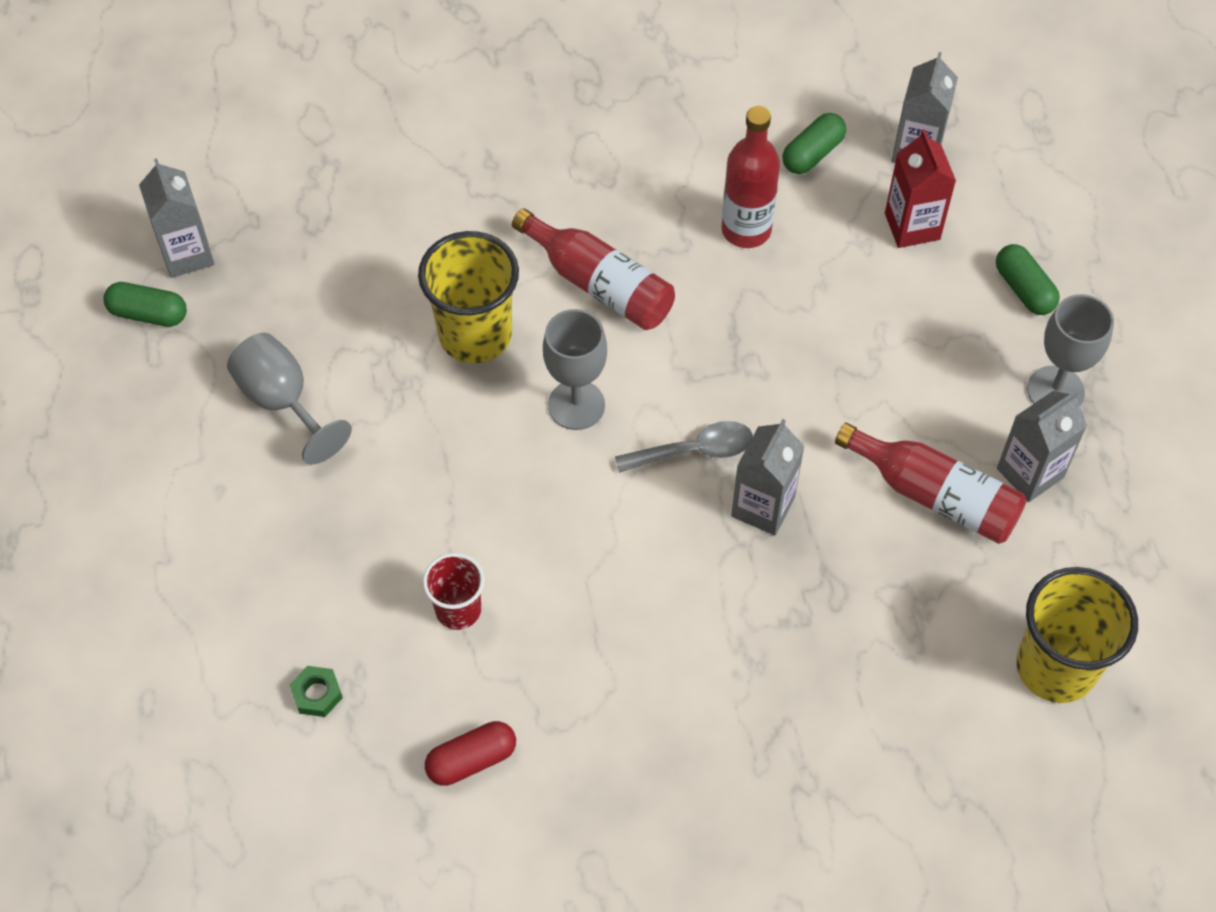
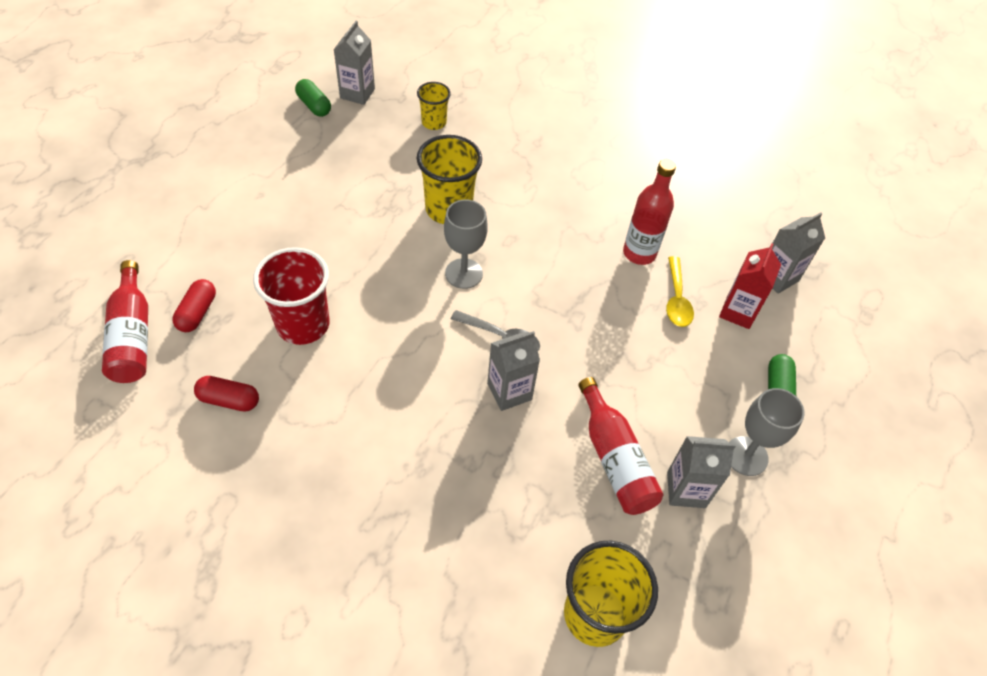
camera: 35 degrees right, 5 degrees down
(283, 402) = (329, 178): grey goblet -> none
(317, 694) = (197, 313): green nut -> red capsule
(333, 226) = (434, 122): none -> yellow cup
(458, 610) = (303, 325): red cup -> red cup, size x1.73
(599, 284) = (534, 228): red bottle -> red bottle (132, 335)
(812, 154) = (713, 241): green capsule -> none
(836, 259) = (676, 299): none -> yellow spoon

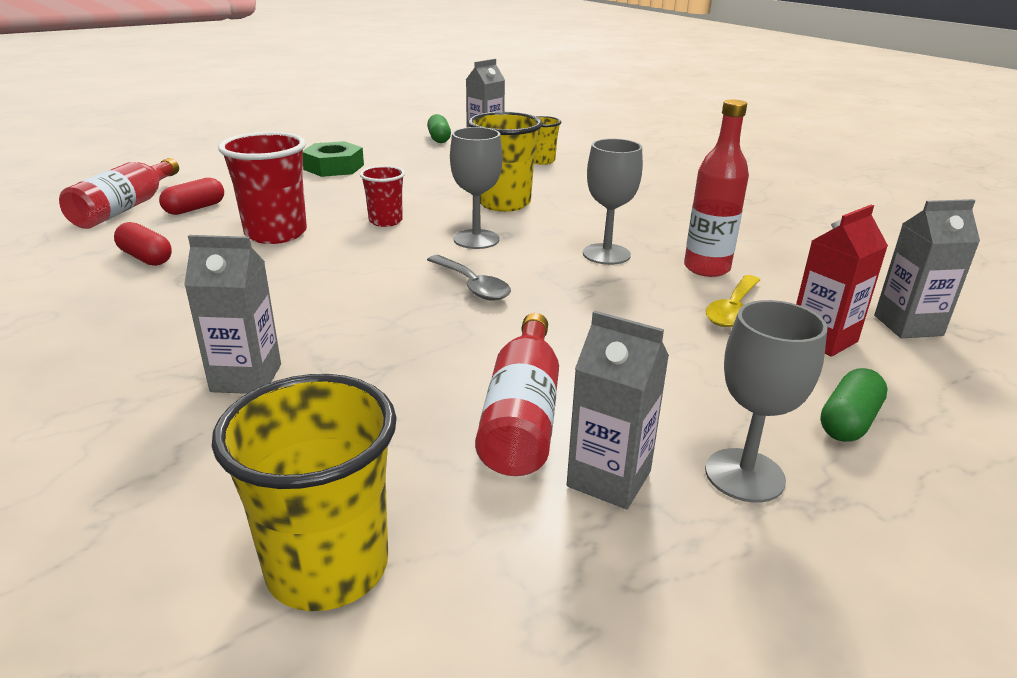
camera: 30 degrees right, 25 degrees down
(259, 195) = (334, 167): none -> green nut
(376, 272) = (385, 221): none -> red cup
(509, 391) = (438, 324): grey carton -> grey carton (246, 378)
(566, 259) = (606, 254): none -> grey goblet

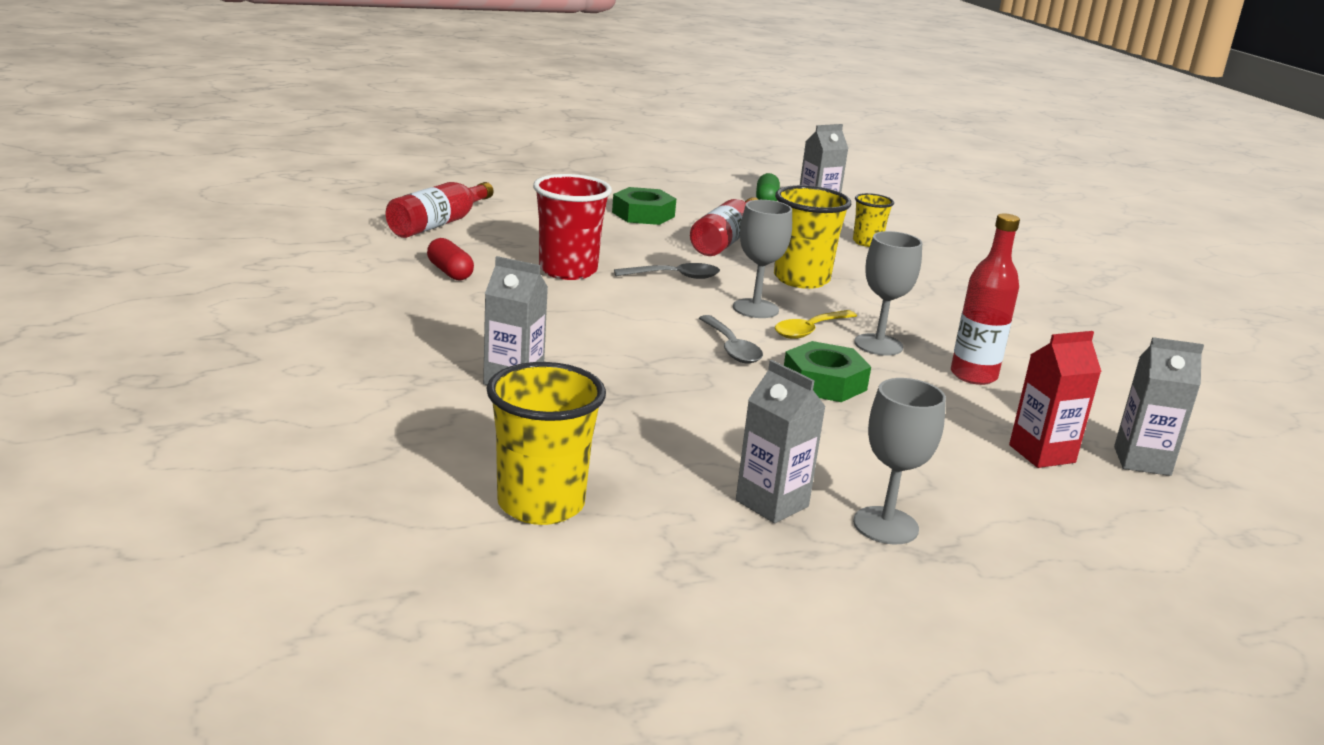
camera: 15 degrees right, 5 degrees down
(195, 208) = (500, 235): red capsule -> none
(385, 221) = (674, 277): red cup -> grey spoon
(522, 415) = (725, 450): red bottle -> red bottle (725, 241)
(580, 305) = (824, 382): none -> green nut
(733, 310) = (971, 414): yellow spoon -> yellow spoon (810, 330)
(848, 421) = (1009, 514): green capsule -> none

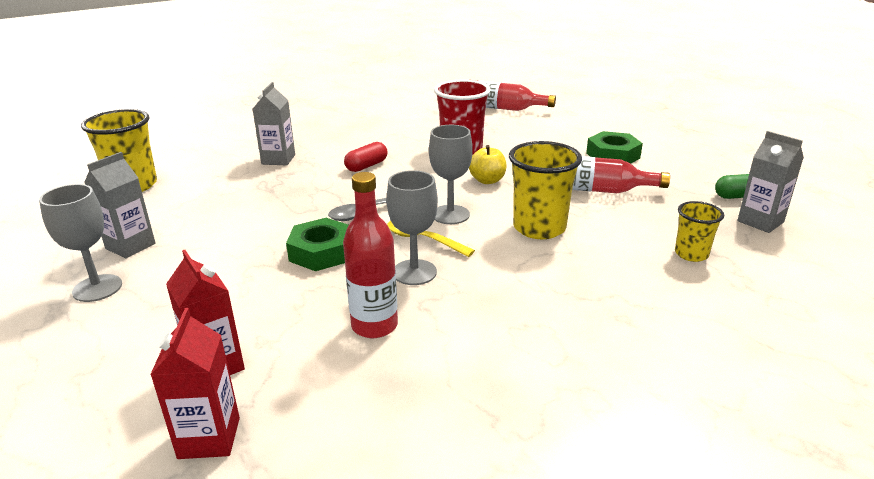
camera: 80 degrees right, 5 degrees up
(450, 272) = (425, 123): red capsule -> red capsule (366, 166)
(674, 277) = (487, 180): grey spoon -> yellow apple
(1142, 461) = (209, 438): grey carton -> red carton

